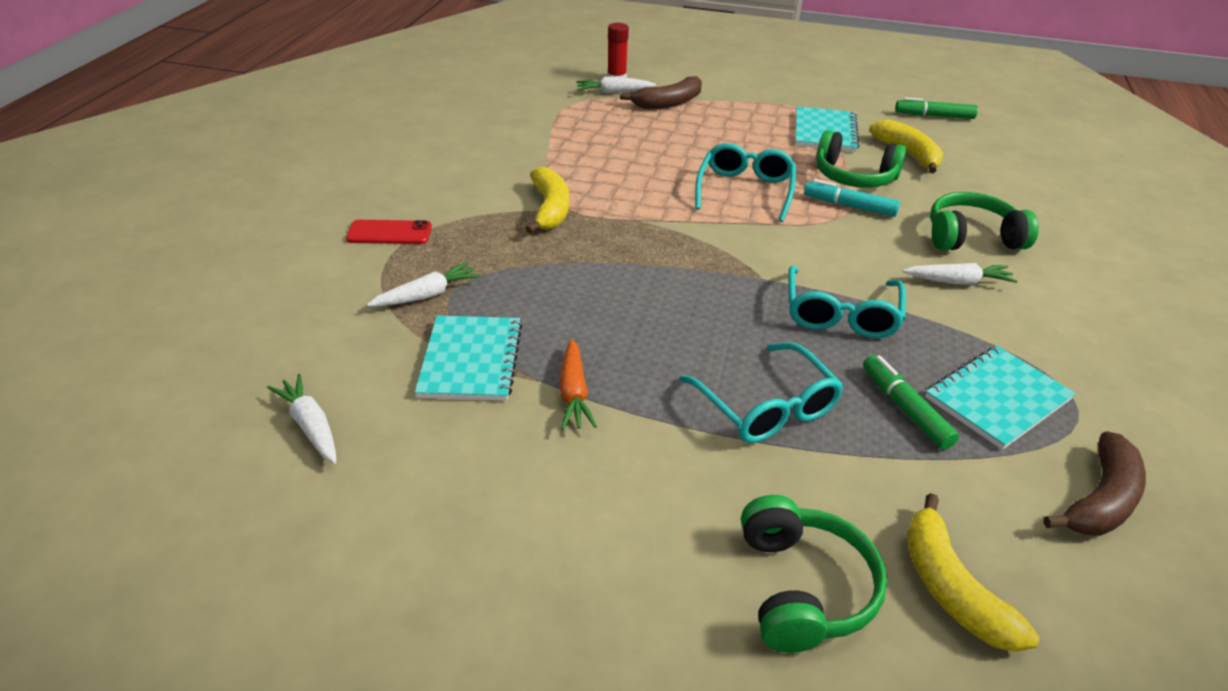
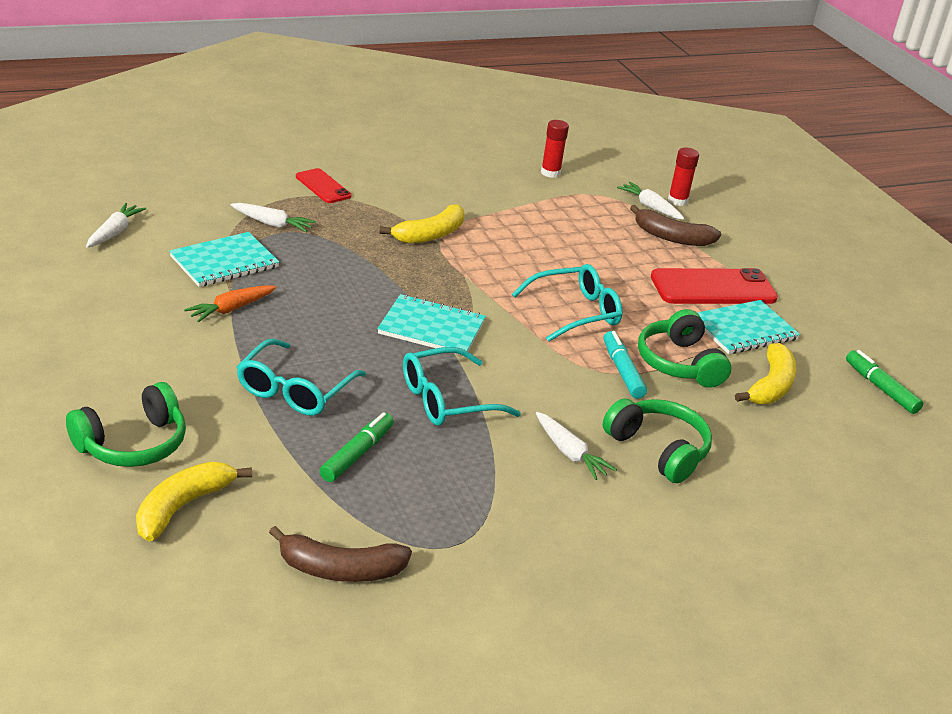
camera: 50 degrees right, 5 degrees down
(510, 109) = (550, 173): none -> red glue stick
(757, 118) = (713, 288): none -> red phone
(997, 398) = (418, 499): turquoise notebook -> turquoise notebook (431, 327)

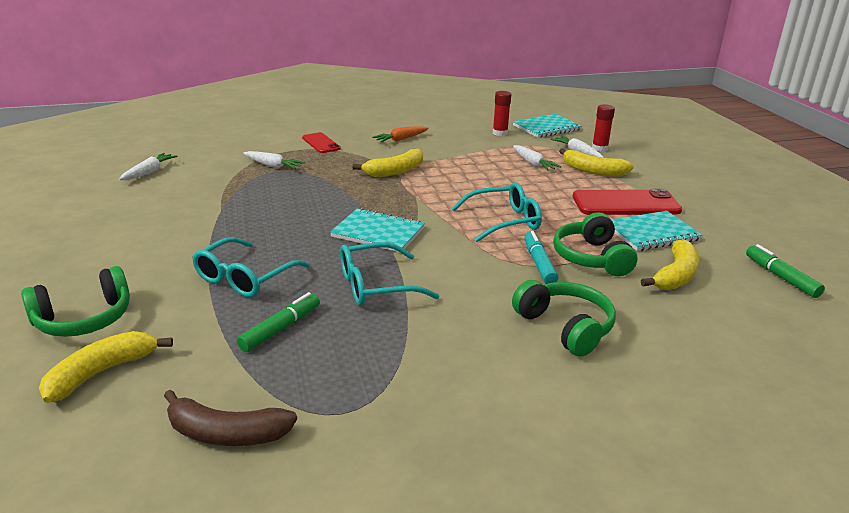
camera: 10 degrees right, 5 degrees down
(224, 262) = (225, 190): turquoise notebook -> turquoise notebook (546, 128)
(231, 309) = (216, 220): orange carrot -> orange carrot (401, 139)
(570, 453) = (480, 329): white carrot -> white carrot (533, 163)
(671, 237) = (593, 171): brown banana -> yellow banana

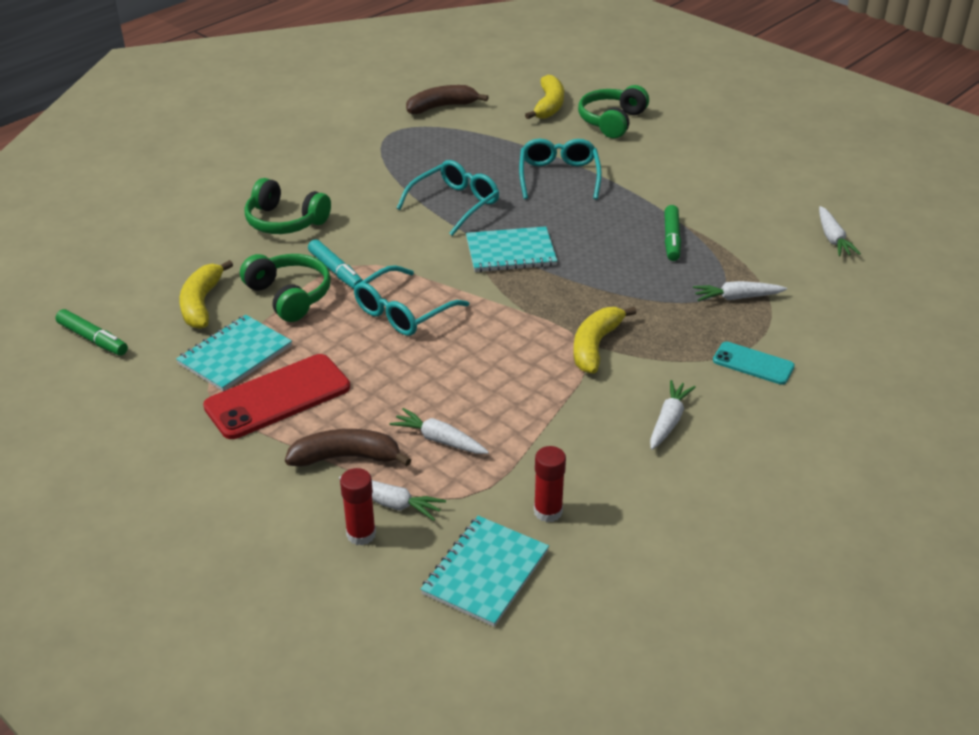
camera: 150 degrees right, 10 degrees up
(280, 329) = (483, 156): green marker -> green marker (671, 239)
(321, 143) = (753, 364): red phone -> turquoise phone
(401, 139) = (668, 421): orange carrot -> white carrot
(593, 171) = (346, 457): yellow banana -> brown banana

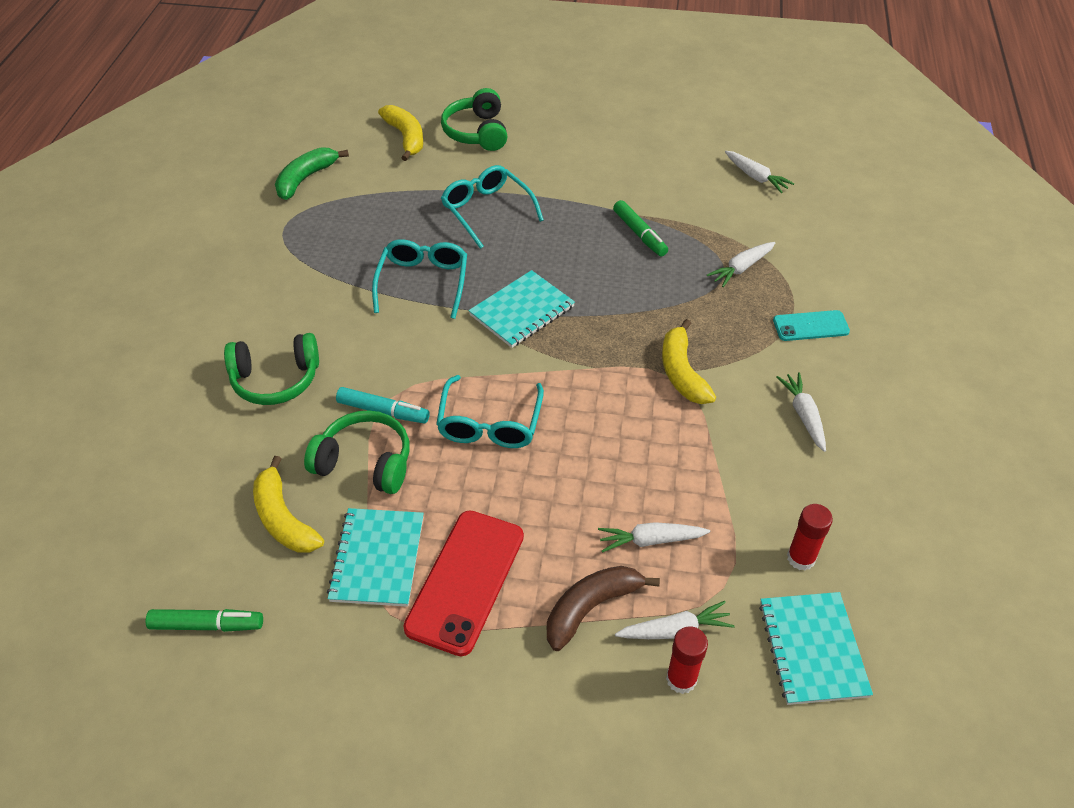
camera: 35 degrees left, 10 degrees up
(442, 107) = (305, 179): brown banana -> green banana

